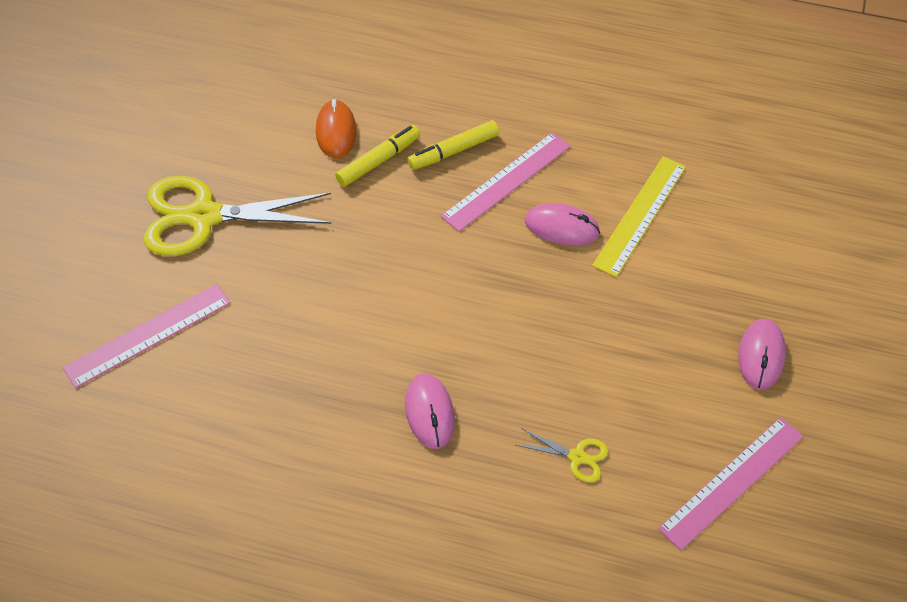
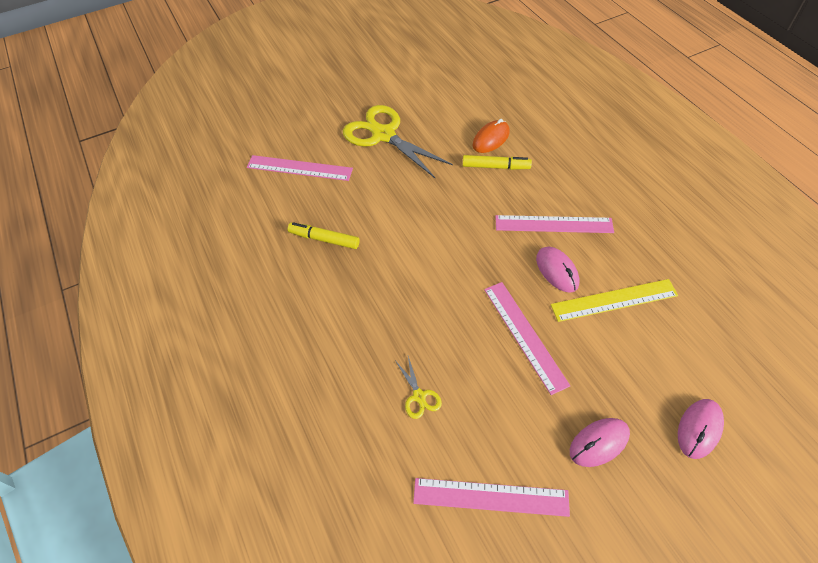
camera: 50 degrees right, 0 degrees up
(429, 412) = (373, 305): pink mouse -> pink mouse (699, 429)
(453, 151) = (541, 189): yellow marker -> yellow marker (324, 239)
(602, 315) = (524, 335): none -> pink ruler

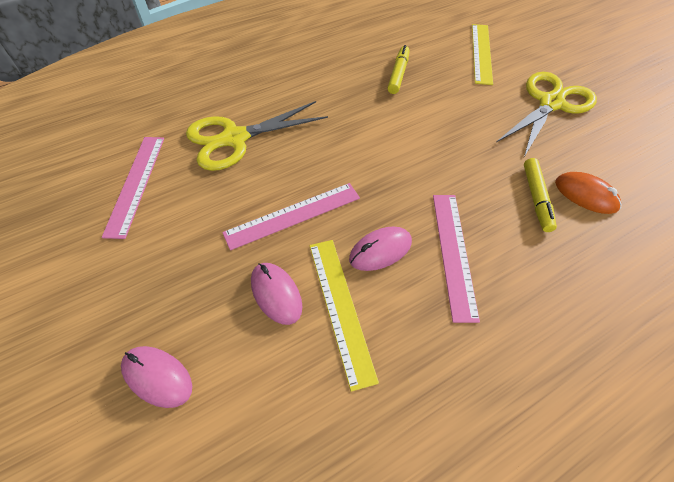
camera: 85 degrees right, 0 degrees up
(299, 168) = (481, 53): pink ruler -> yellow ruler
(419, 396) = (235, 139): yellow scissors -> yellow scissors, size x2.31
(599, 443) = (164, 270): pink mouse -> pink mouse (276, 294)

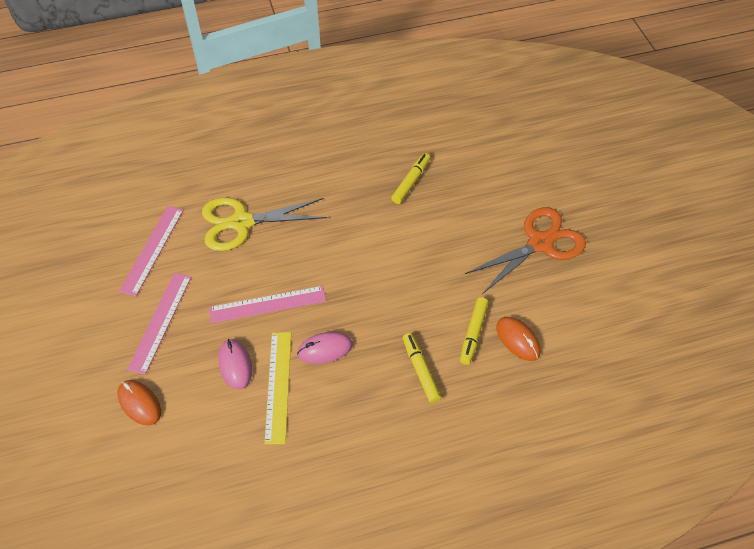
camera: 15 degrees right, 0 degrees up
(157, 377) = (139, 403): pink mouse -> orange mouse
(454, 253) = (381, 364): pink ruler -> pink ruler (160, 322)
(481, 53) = (504, 172): yellow ruler -> none
(501, 250) = (420, 370): none -> yellow marker
(550, 103) = (540, 243): yellow scissors -> orange scissors

